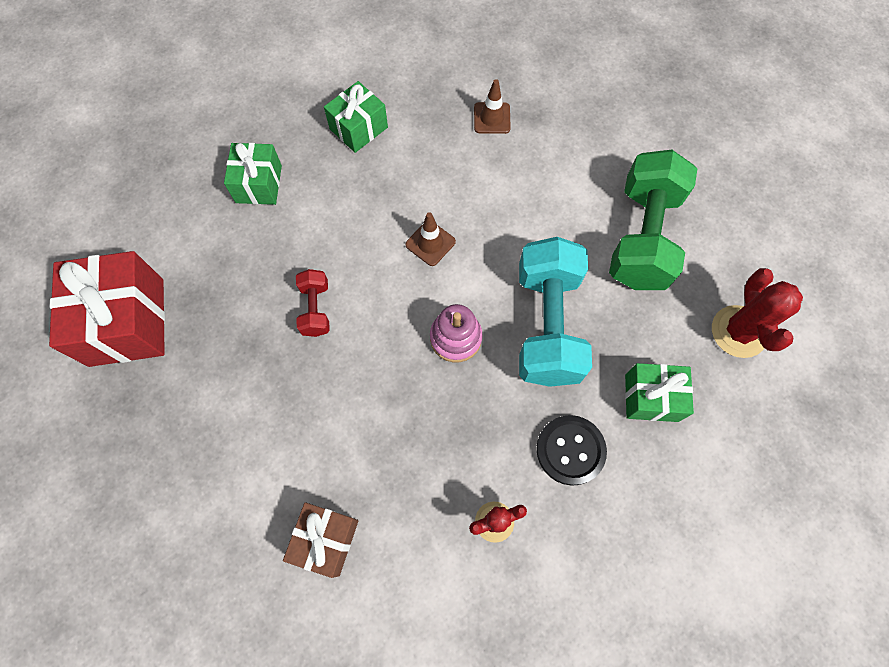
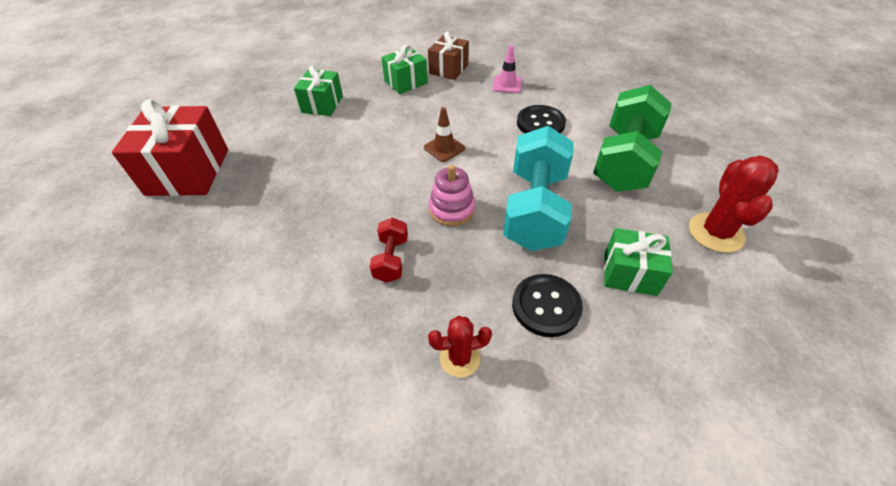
camera: 10 degrees right, 20 degrees down
(315, 309) = (339, 179): red dumbbell -> red dumbbell (391, 259)
(326, 540) = (288, 351): brown gift -> brown gift (448, 69)
(492, 118) = (507, 84): brown traffic cone -> pink traffic cone
(541, 186) = (540, 123): none -> black button

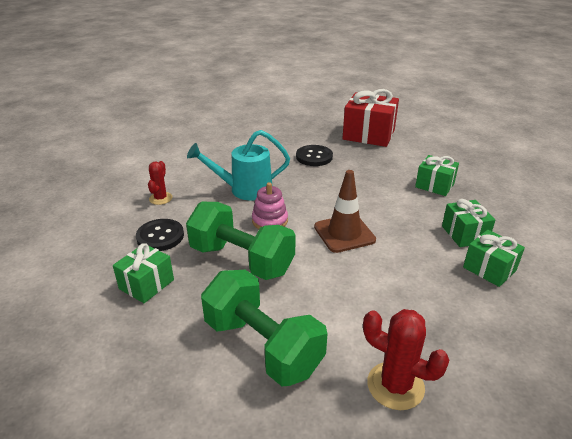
camera: 110 degrees right, 15 degrees down
(391, 259) = (244, 190): red dumbbell -> turquoise watering can
(444, 148) = (344, 233): brown traffic cone -> brown traffic cone, size x1.69
(448, 69) = (489, 269): brown gift -> green gift
(507, 84) = (444, 306): pink traffic cone -> none
(535, 209) = (241, 260): turquoise dumbbell -> green dumbbell
(540, 123) = (356, 306): black button -> black button (314, 157)
(715, 232) = (132, 362): red cactus -> red cactus (395, 386)

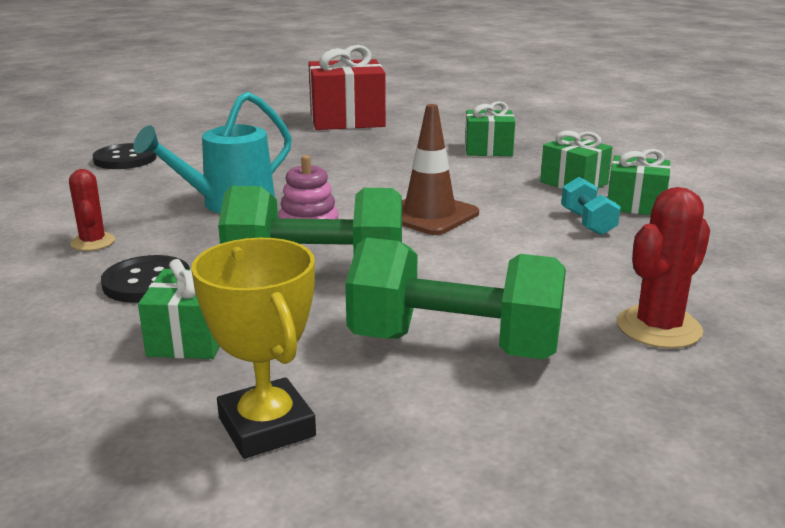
camera: 30 degrees left, 10 degrees down
(128, 361) = (266, 427): none -> yellow trophy
(314, 157) = (295, 153): black button -> black button (125, 159)
(395, 386) = (659, 328): red cactus -> red cactus turned 45 degrees counterclockwise
(438, 274) = (587, 223): none -> turquoise dumbbell

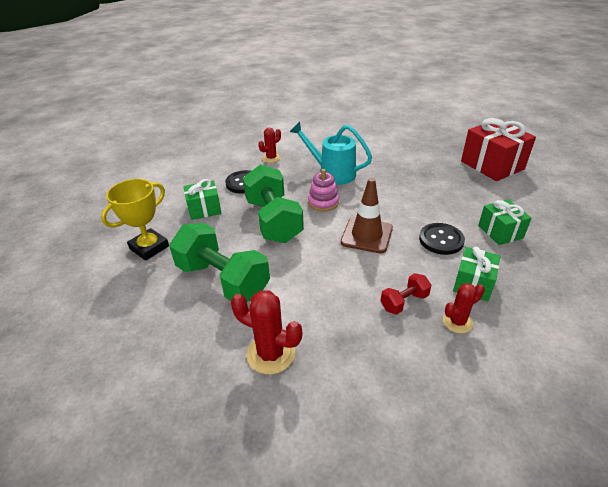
camera: 70 degrees right, 15 degrees up
(125, 159) = (362, 129): black button -> black button (441, 240)
(454, 346) = (223, 280): green dumbbell -> green dumbbell turned 45 degrees counterclockwise
(587, 223) = (404, 302): turquoise dumbbell -> red dumbbell
(635, 205) = (457, 322): green gift -> red cactus

